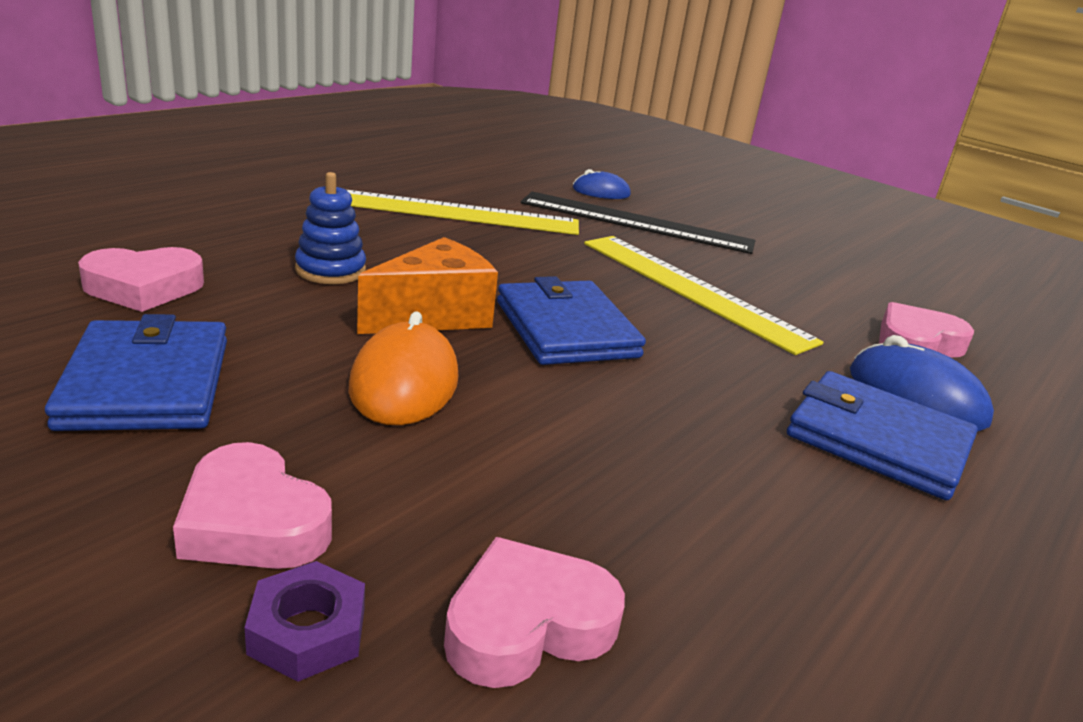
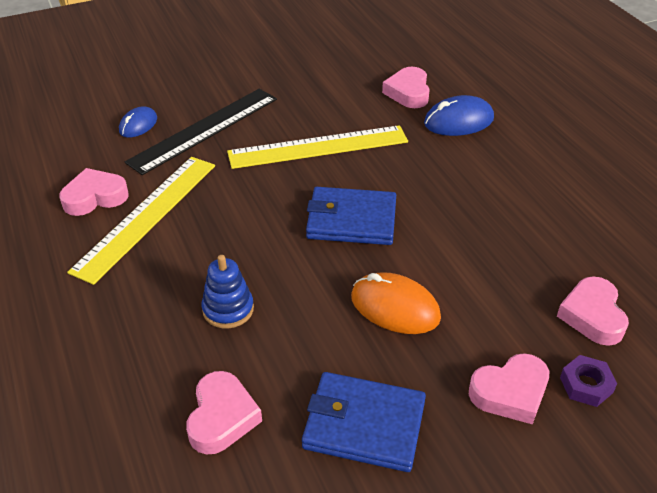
camera: 60 degrees left, 15 degrees up
(434, 316) = (316, 273): orange cheese -> none
(463, 188) = (95, 197): none -> pink heart
(877, 440) = (491, 153): blue wallet -> none

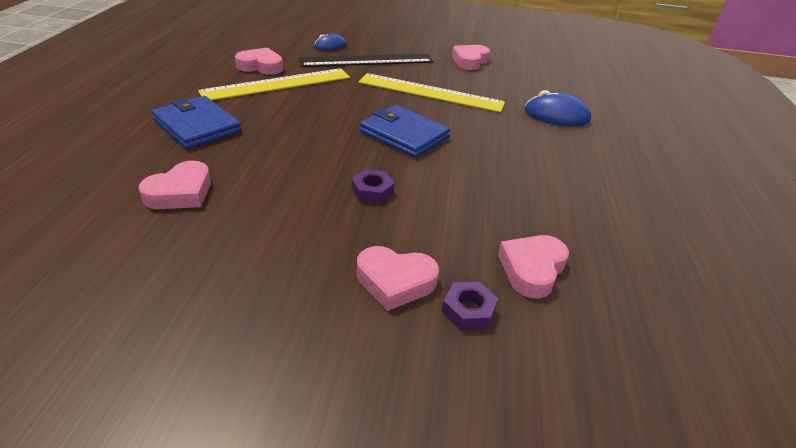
camera: 30 degrees right, 5 degrees down
(228, 309) = (261, 144): blue stacking toy -> none
(364, 424) = (261, 242): blue wallet -> blue wallet (197, 126)
(395, 307) = (372, 191): orange mouse -> purple nut
(408, 92) = (534, 89): pink heart -> pink heart (470, 61)

